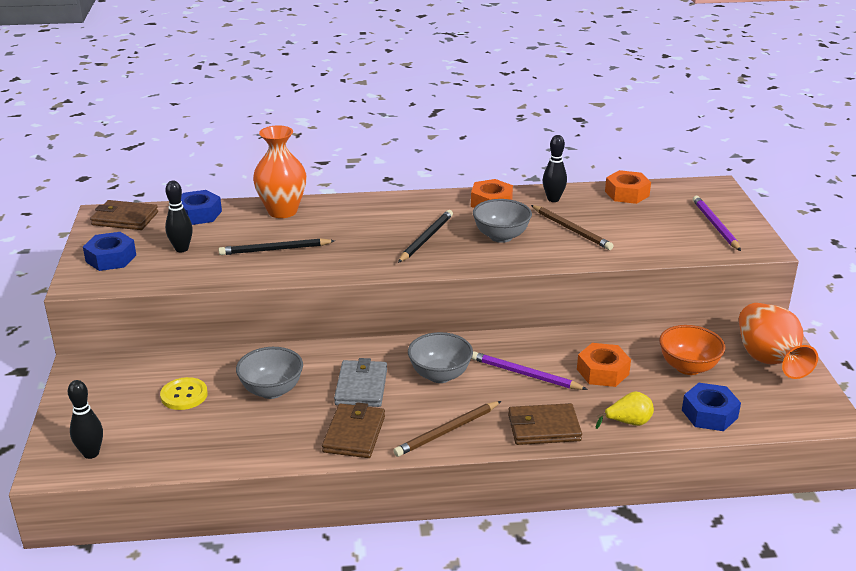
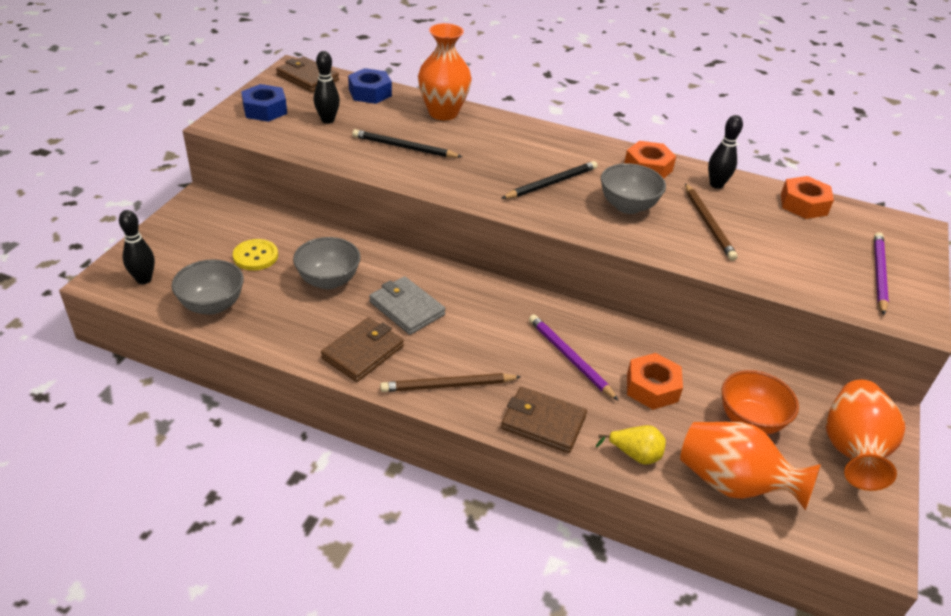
camera: 25 degrees right, 10 degrees up
(361, 387) = (407, 308): grey wallet -> grey wallet turned 75 degrees counterclockwise
(440, 375) = (487, 326): grey bowl -> grey bowl (212, 305)
(709, 414) = (732, 484): blue nut -> orange vase

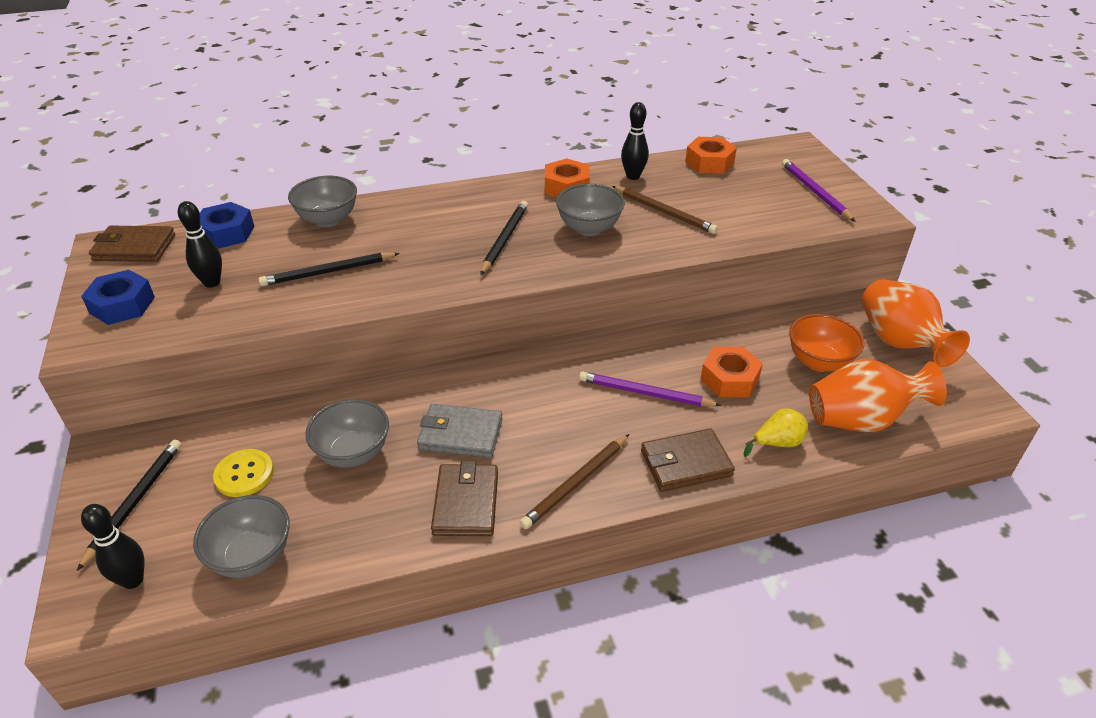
camera: 35 degrees left, 0 degrees up
(186, 237) = (134, 502): none -> black pencil
(443, 113) = (328, 219): orange vase -> grey bowl

